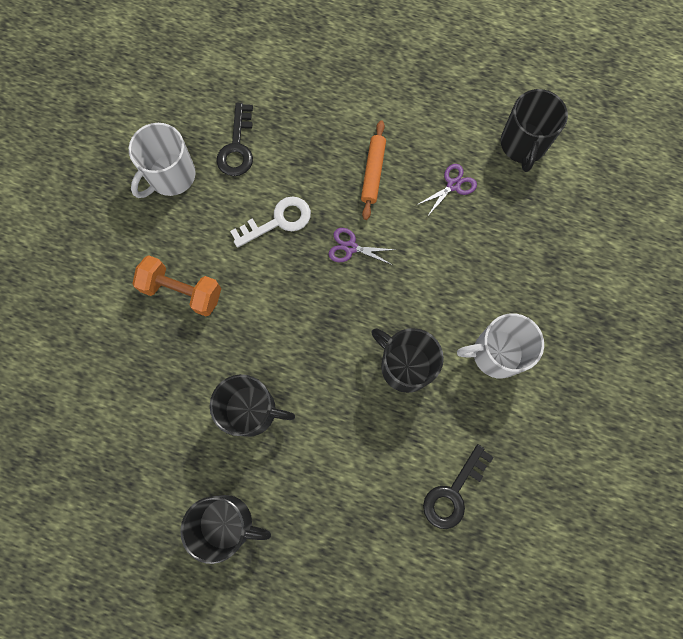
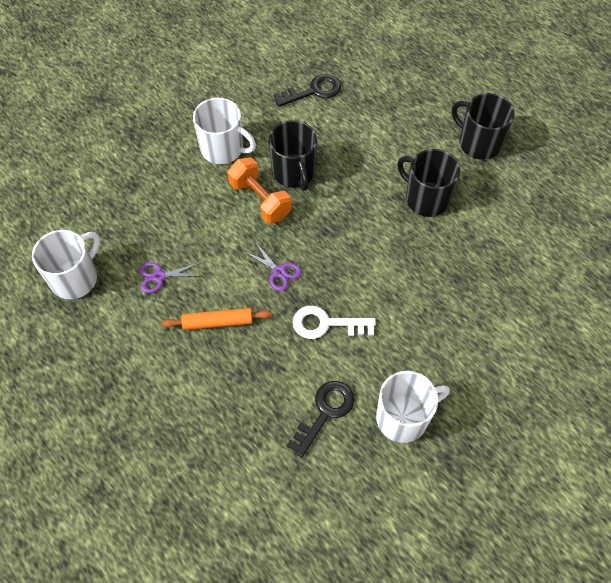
camera: 150 degrees left, 15 degrees down
(182, 291) = (440, 308): orange dumbbell -> orange dumbbell (260, 200)
(373, 172) = (217, 322): orange rolling pin -> orange rolling pin turned 45 degrees clockwise
(523, 144) = (75, 278): black mug -> white mug

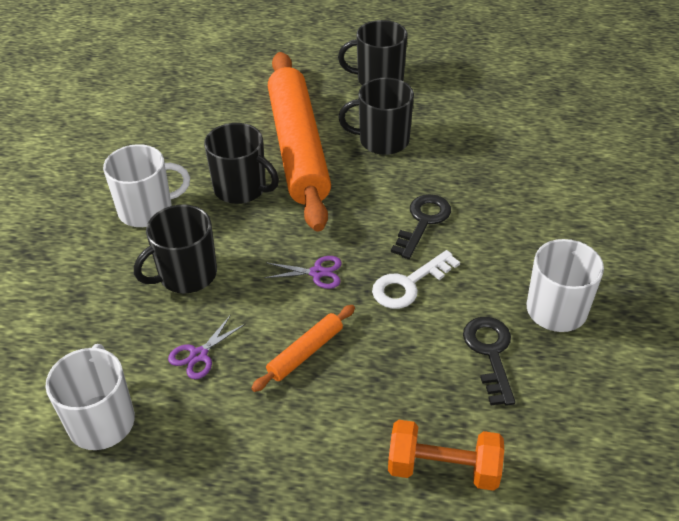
camera: 40 degrees left, 15 degrees down
(202, 214) = (186, 274): none -> black mug
(260, 200) = (232, 228): orange dumbbell -> orange dumbbell (443, 468)
(313, 91) = (188, 119): black key -> black key (423, 222)
(362, 165) = (298, 147): none -> orange rolling pin

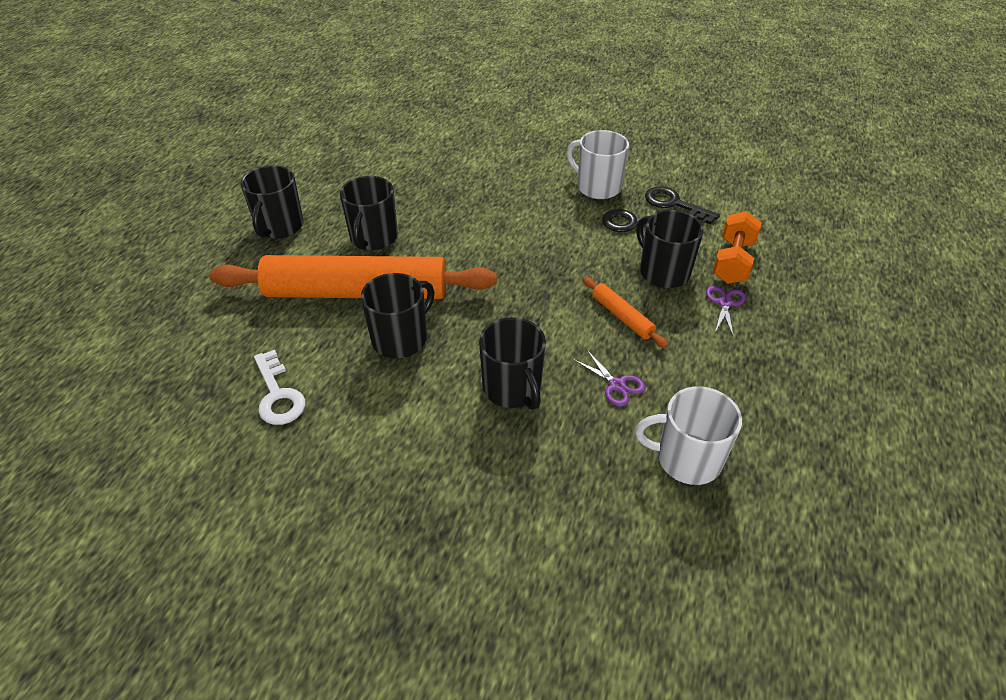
camera: 80 degrees left, 0 degrees up
(147, 210) = (405, 417): white mug -> none
(317, 273) = (533, 299): purple scissors -> purple scissors (725, 303)
(398, 389) = (663, 272): none -> black mug
(409, 284) = (558, 250): white key -> white key (278, 395)
(423, 222) = (490, 232): black key -> black key (674, 204)

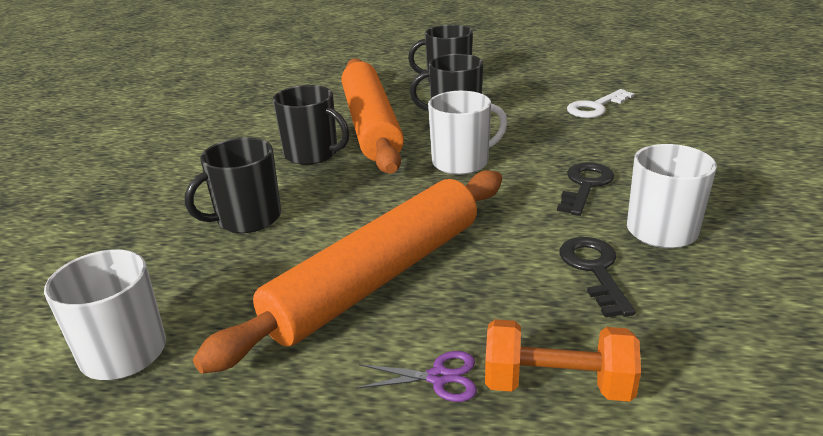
camera: 80 degrees right, 15 degrees down
(278, 395) = (242, 122): white key -> white key (596, 107)
(466, 249) = (462, 162): none -> white mug
(616, 385) = (252, 284): purple scissors -> none
(622, 317) = (377, 278): orange rolling pin -> orange rolling pin, size x2.42
(663, 272) = (489, 306): black mug -> none
(674, 204) = (681, 307): black key -> black key (585, 186)

